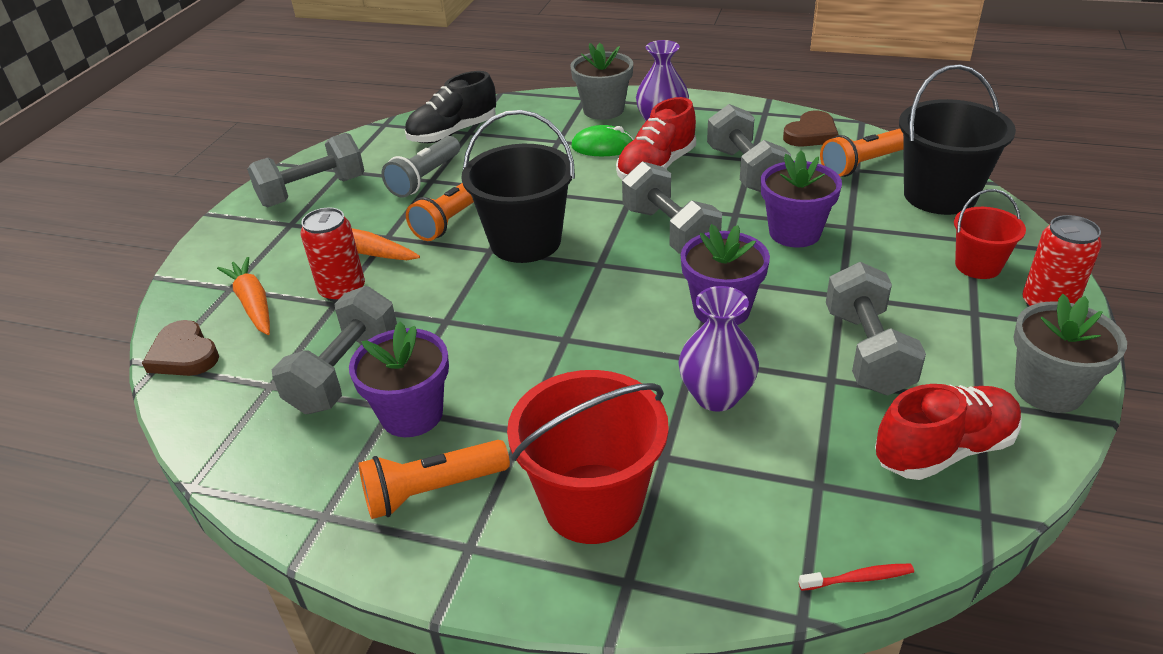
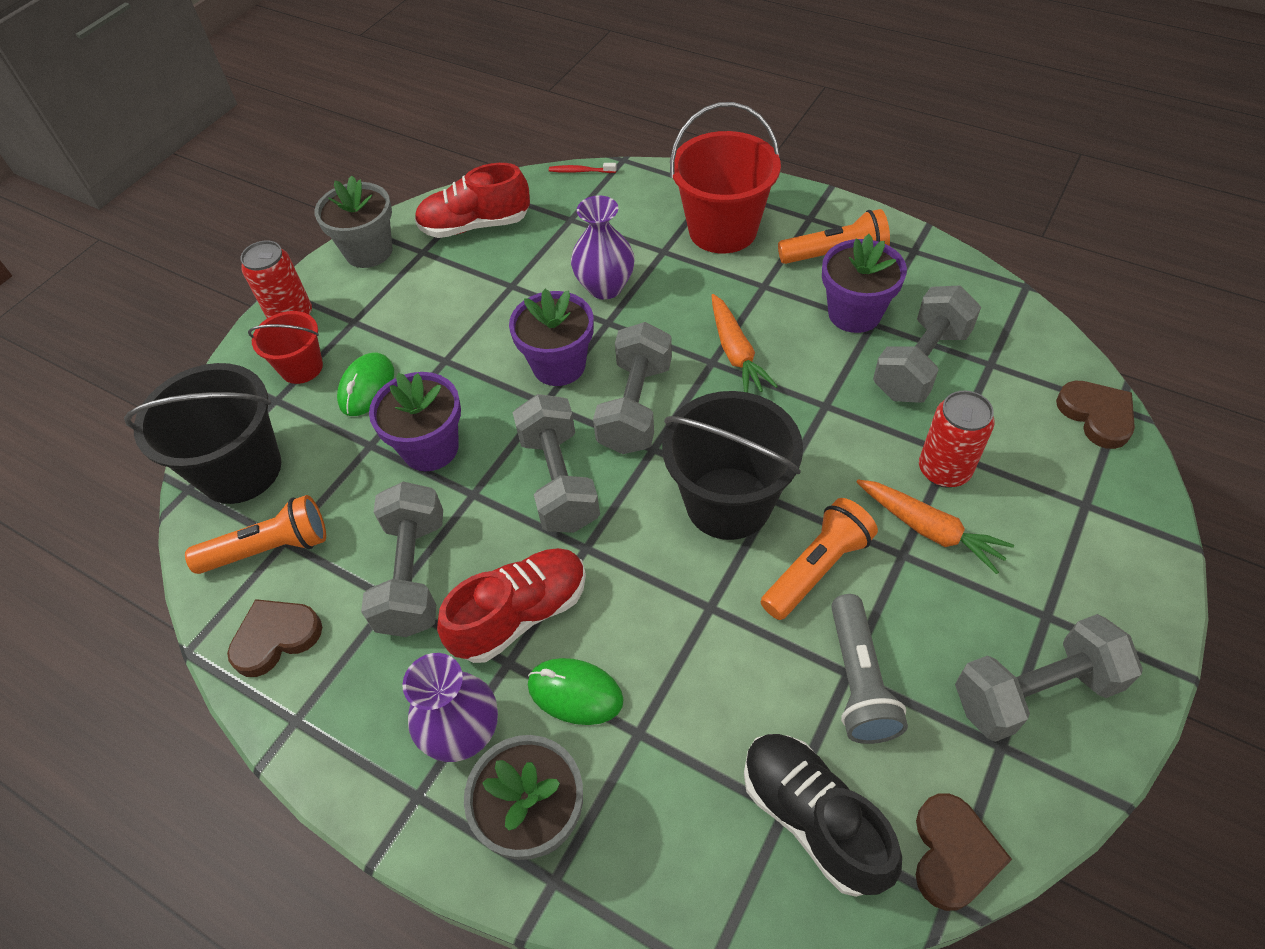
camera: 165 degrees left, 15 degrees up
(253, 304) = (1046, 472): orange carrot -> orange carrot (736, 353)
(378, 135) = (953, 854): none -> brown heart
(425, 178) = (858, 680): grey flashlight -> grey flashlight turned 135 degrees clockwise
(453, 133) = (813, 818): black shoe -> black shoe turned 105 degrees counterclockwise
(867, 352) = (467, 302): grey dumbbell -> grey dumbbell (635, 407)
(896, 262) = (367, 387): none -> green mouse

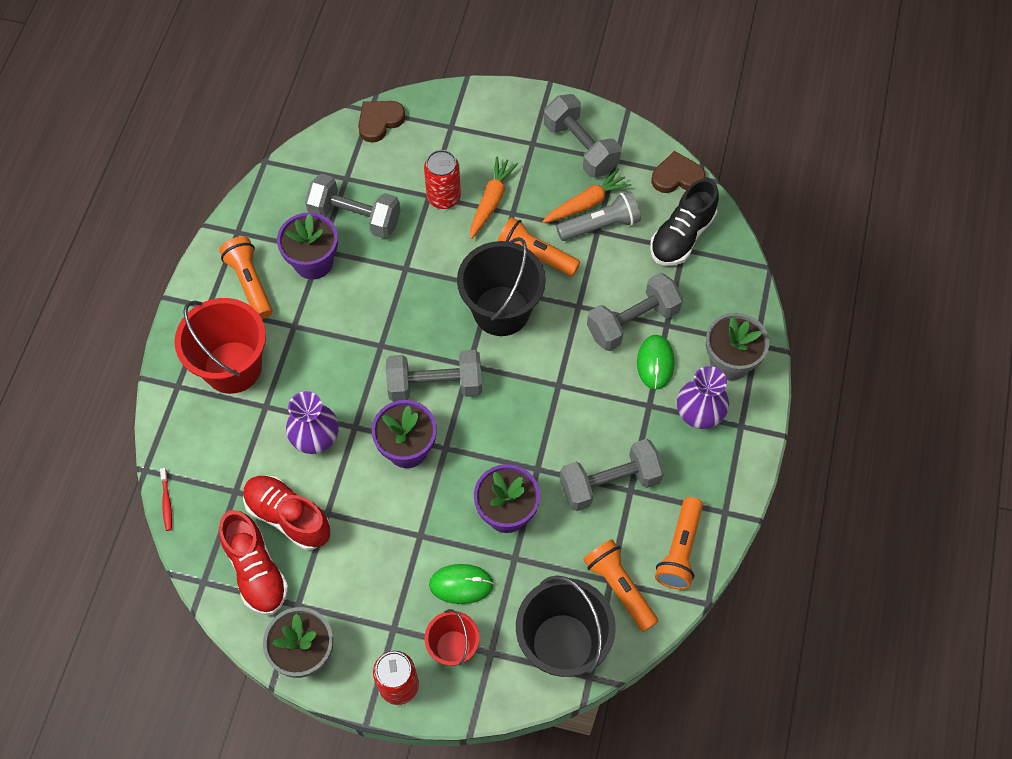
camera: 110 degrees left, 10 degrees up
(275, 638) = (679, 550): brown heart -> orange flashlight
(521, 614) = (616, 408): red shoe -> red shoe (288, 517)
(559, 481) = (511, 416): grey dumbbell -> grey dumbbell (632, 322)
(736, 353) = (368, 331): orange carrot -> orange carrot (586, 203)

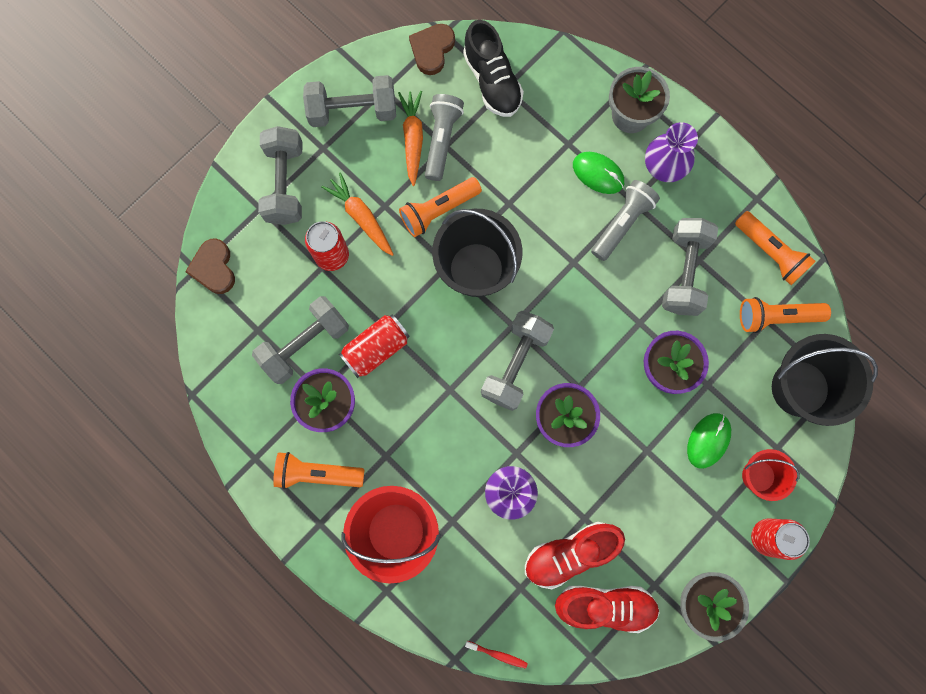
camera: 60 degrees left, 15 degrees up
(383, 271) = (376, 349): none -> red can
(621, 407) = (622, 223): none -> grey flashlight
(632, 322) = (550, 169): grey dumbbell -> grey dumbbell (285, 184)

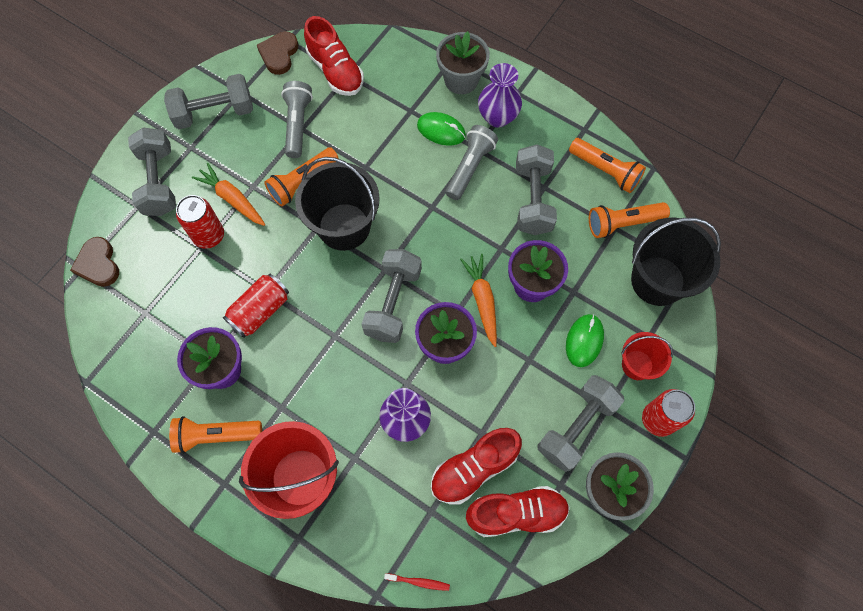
camera: 10 degrees left, 10 degrees down
(305, 344) = (191, 318): grey dumbbell -> grey dumbbell (576, 427)
(412, 139) = (271, 127): orange carrot -> orange carrot (482, 300)
(492, 81) = (335, 71): black shoe -> red shoe

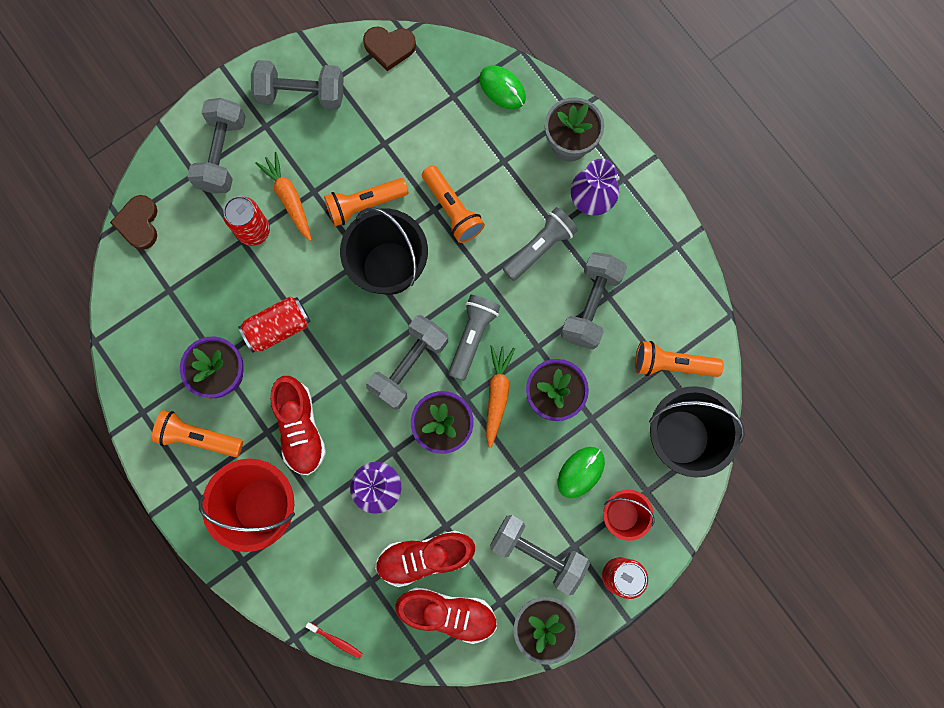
camera: 20 degrees right, 10 degrees up
(279, 54) = (389, 48): brown heart -> brown heart turned 120 degrees counterclockwise
(298, 124) = (381, 137): grey flashlight -> grey flashlight (472, 337)
(335, 71) = (441, 88): red shoe -> red shoe (300, 428)
(441, 130) = (526, 195): green mouse -> green mouse (502, 88)
(576, 427) = (537, 553): grey dumbbell -> grey dumbbell turned 60 degrees clockwise
(605, 171) = (679, 300): orange flashlight -> orange flashlight (452, 210)

